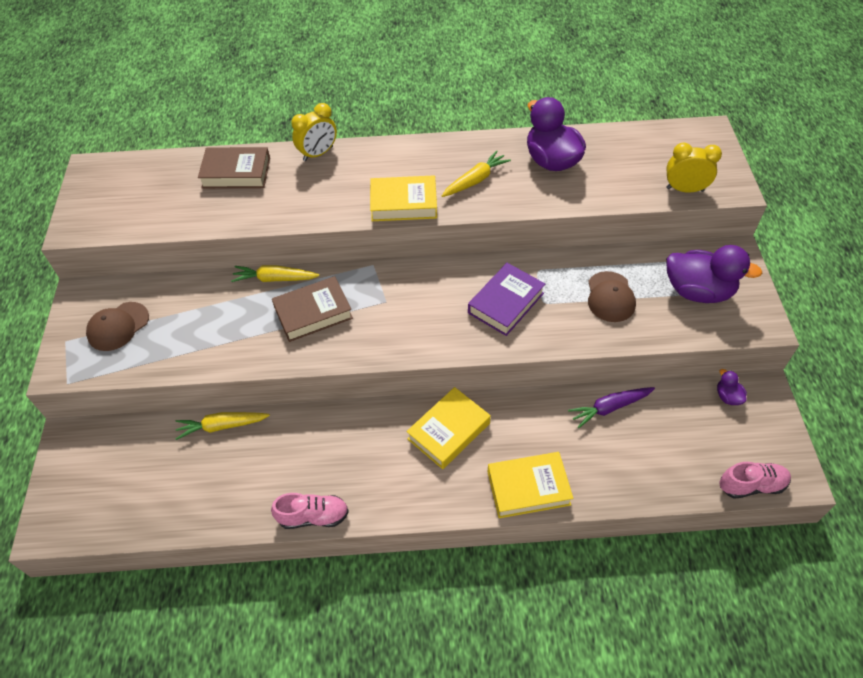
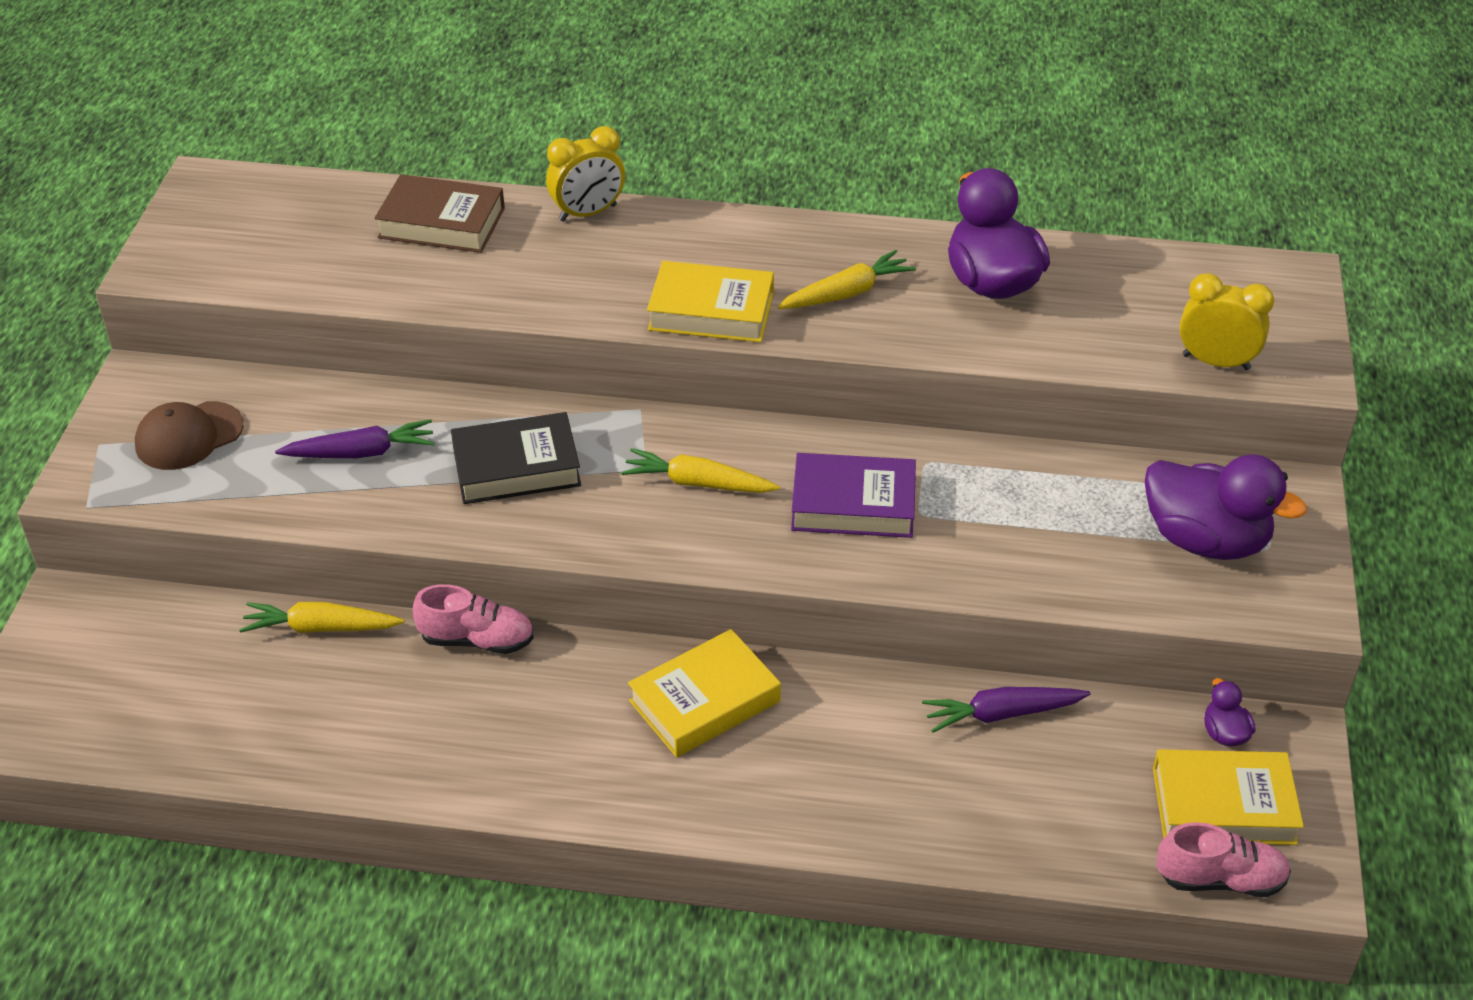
camera: 10 degrees right, 10 degrees down
(222, 319) = (361, 453): none -> purple carrot
(275, 279) = (466, 405): yellow carrot -> yellow carrot (698, 483)
(313, 313) = (516, 467): brown book -> black book
(313, 516) = (436, 789): pink shoe -> pink shoe (477, 640)
(506, 303) = (853, 504): purple book -> purple book turned 45 degrees clockwise
(528, 488) = (817, 812): yellow book -> yellow book (1223, 805)
(610, 297) = (1042, 524): brown cap -> none

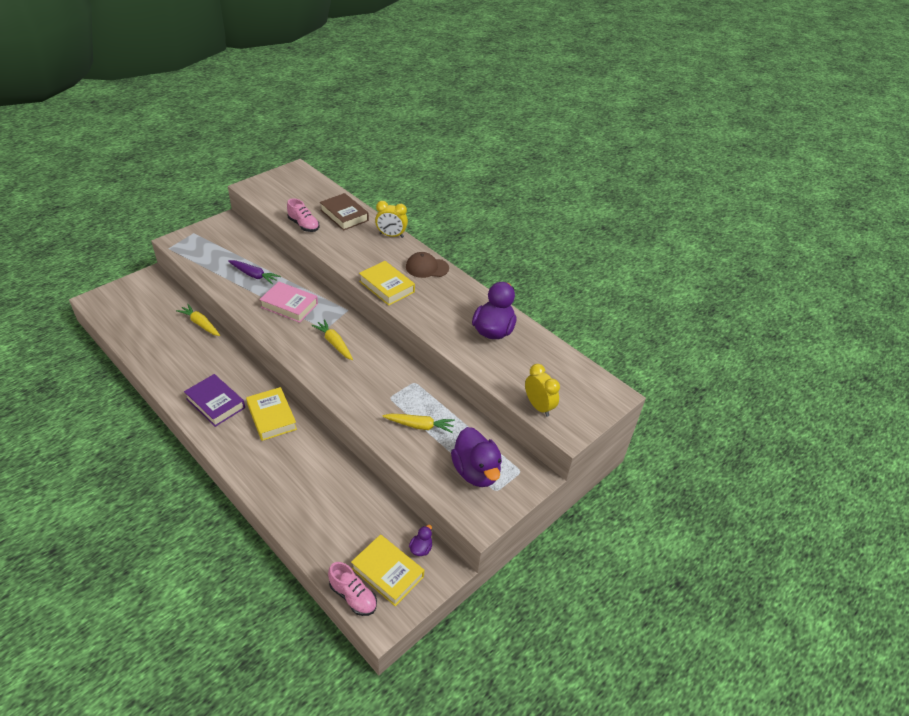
camera: 35 degrees right, 0 degrees up
(189, 436) = (217, 244): brown cap -> brown cap (427, 267)
(477, 640) = (235, 355): pink shoe -> pink shoe (303, 225)
(516, 467) = (289, 305): black book -> pink book
(704, 701) = (272, 417): yellow book -> yellow book turned 60 degrees clockwise
(846, 293) = (438, 306): yellow carrot -> yellow carrot (419, 426)
(853, 504) = (372, 380): purple book -> purple book (215, 403)
(1002, 714) = (355, 486): purple carrot -> none

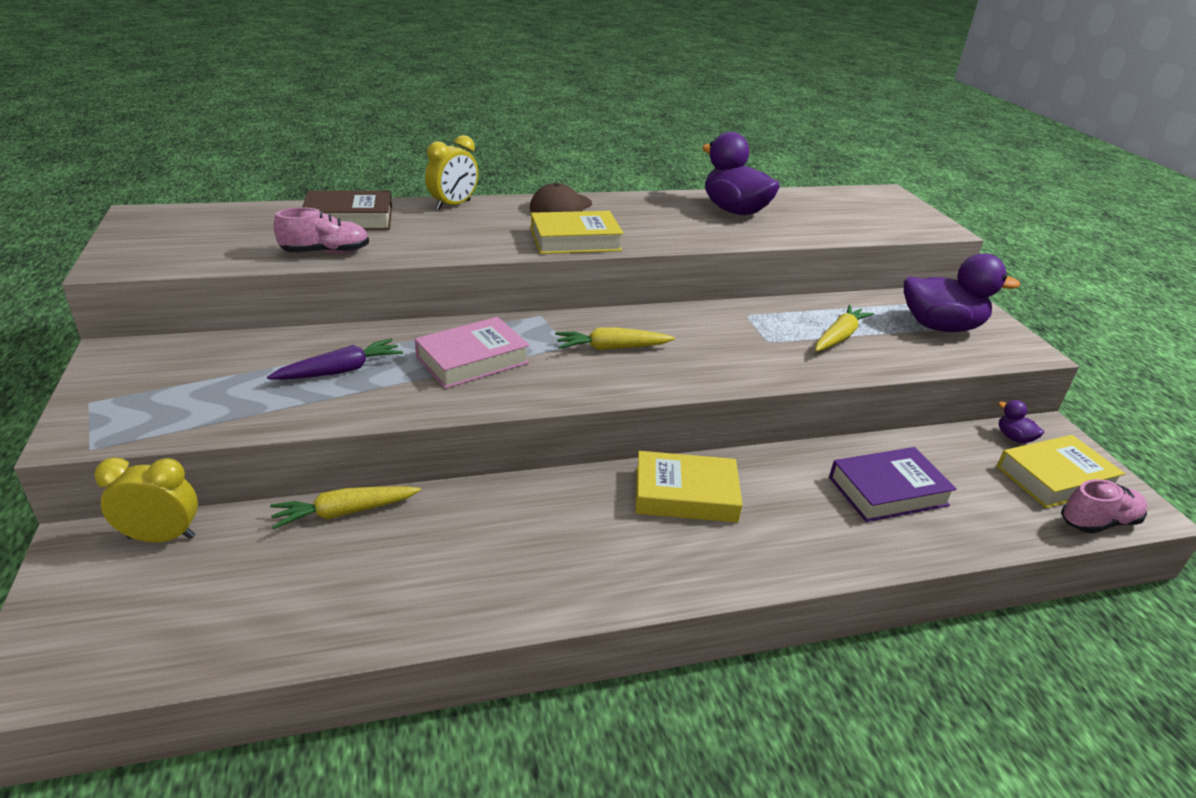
camera: 60 degrees left, 10 degrees down
(215, 403) = (603, 554): purple book -> purple book (888, 491)
(538, 406) = (891, 229): yellow clock -> yellow clock (161, 537)

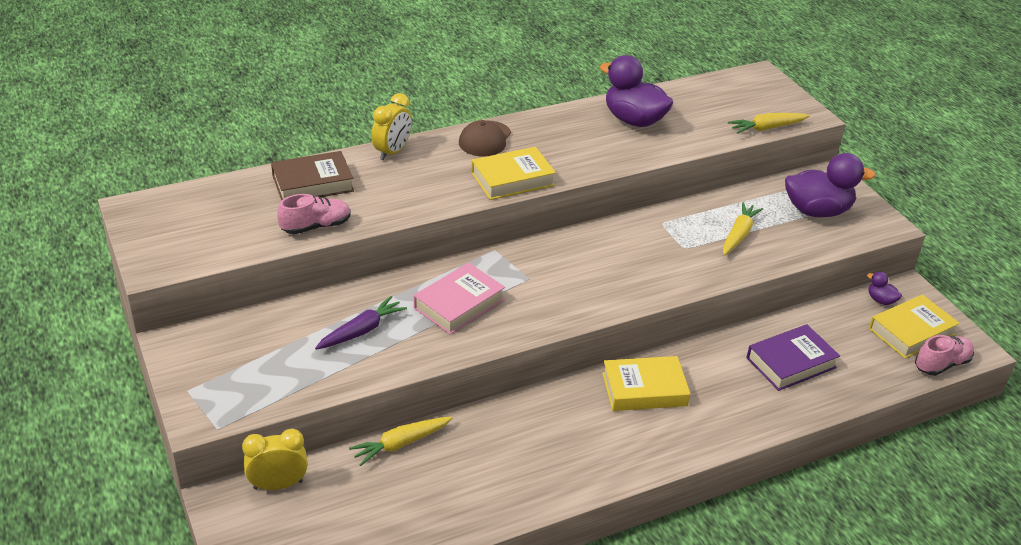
camera: 10 degrees left, 5 degrees up
(612, 348) = (563, 275): yellow carrot -> yellow carrot (767, 128)

